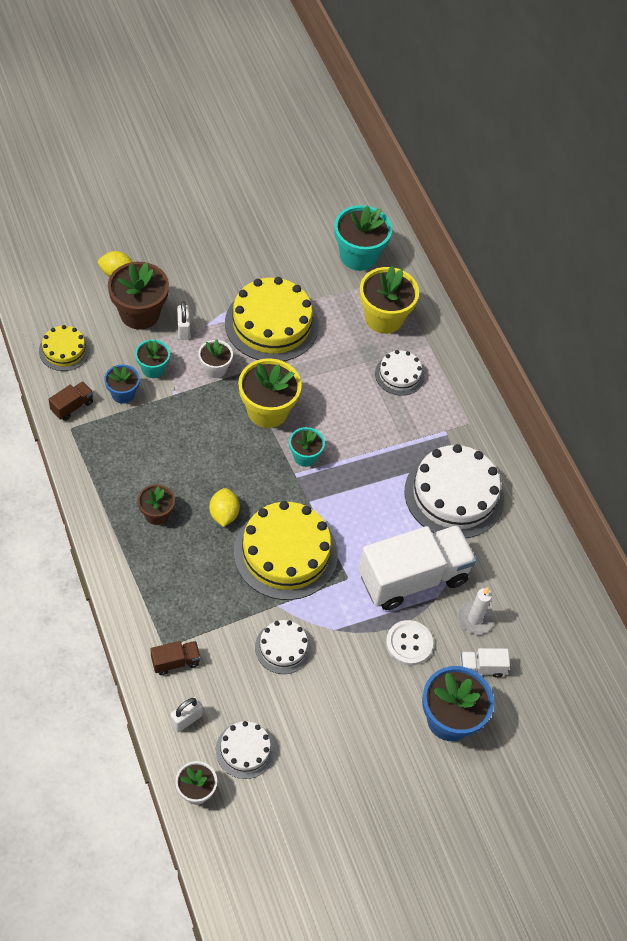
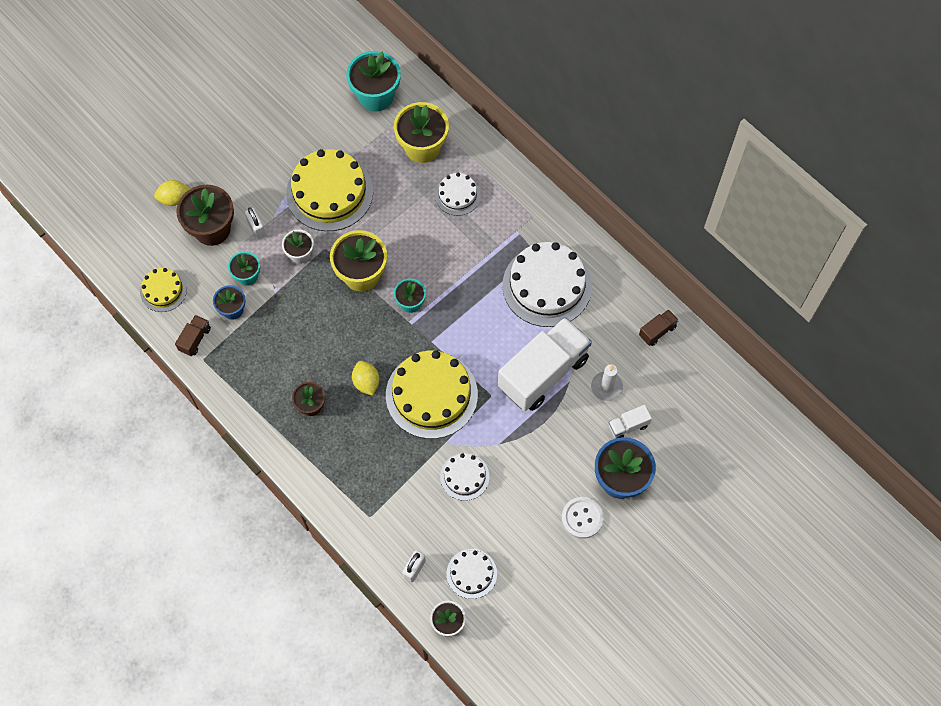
camera: 15 degrees left, 10 degrees up
(175, 662) = (384, 525): brown truck -> brown truck (657, 331)
(409, 643) = (563, 430): white button -> white button (582, 518)

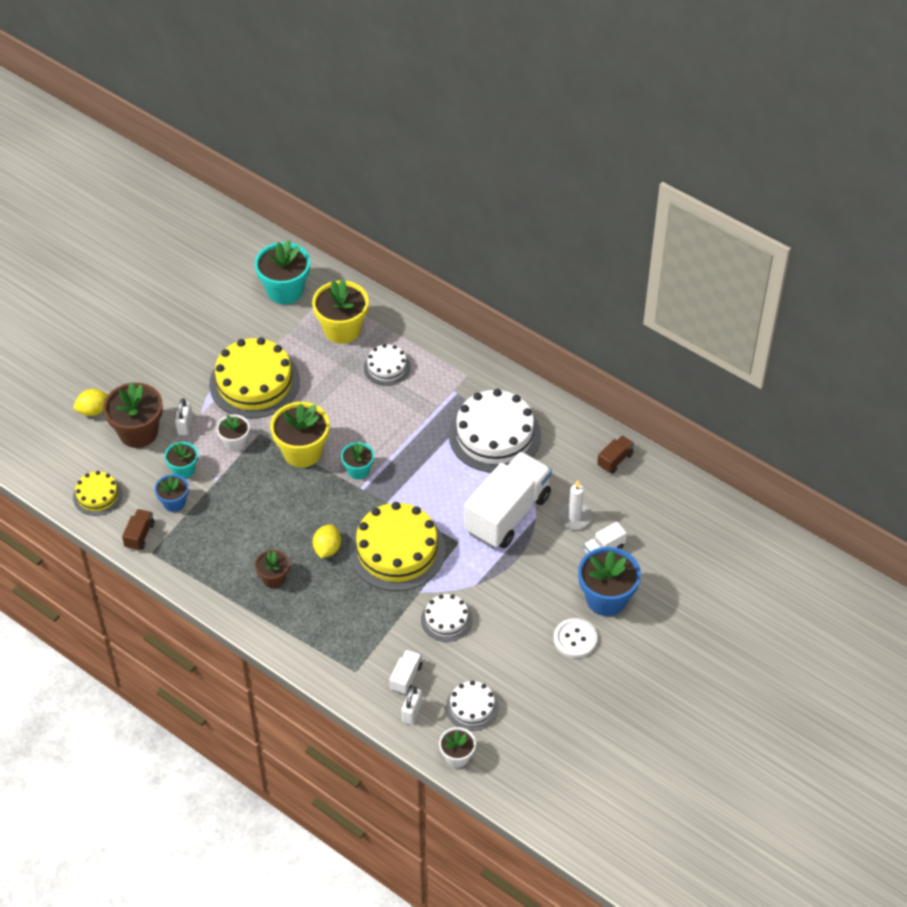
camera: 10 degrees left, 15 degrees down
(256, 228) = (185, 425): white padlock -> white padlock turned 45 degrees clockwise
(366, 382) = (327, 549): yellow lemon -> yellow lemon turned 45 degrees clockwise
(415, 531) = (406, 677): none -> white truck

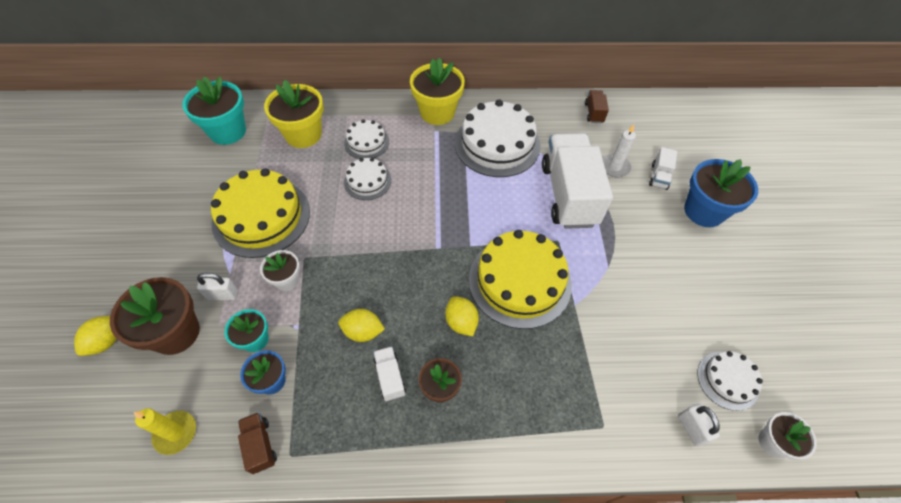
camera: 40 degrees left, 5 degrees up
(97, 495) = (175, 433): yellow cake -> yellow candle
(185, 425) = (222, 295): white padlock -> white padlock turned 60 degrees counterclockwise
(256, 511) = (363, 331): none -> yellow lemon
(302, 452) = (358, 249): yellow flower pot -> yellow flower pot (437, 112)
(358, 470) = (421, 234): turquoise flower pot -> none
(406, 677) = (649, 396): white truck -> white truck (390, 377)
(446, 619) = (620, 314): white cake -> white cake (367, 181)
(575, 639) = (723, 258): white button -> none

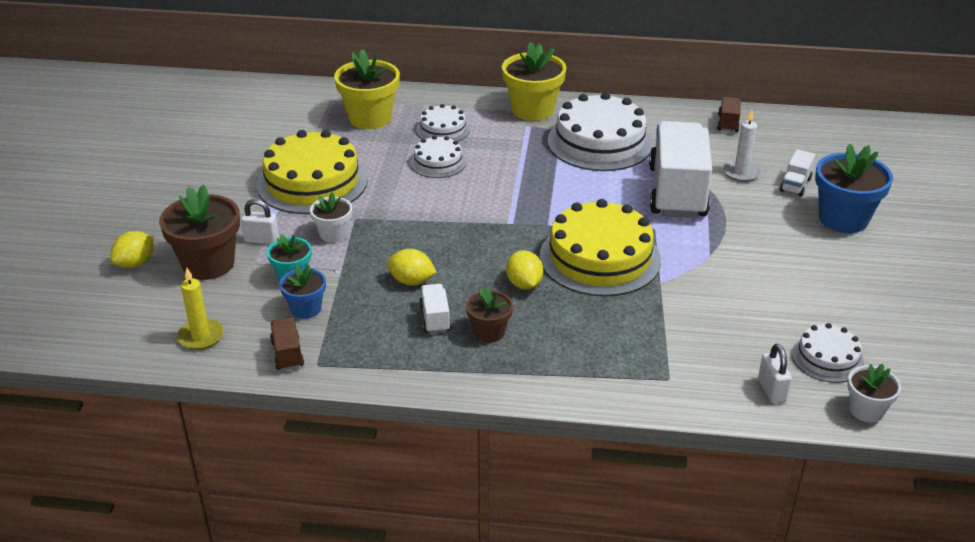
camera: 10 degrees right, 20 degrees down
(228, 131) = (283, 109): turquoise flower pot -> none

